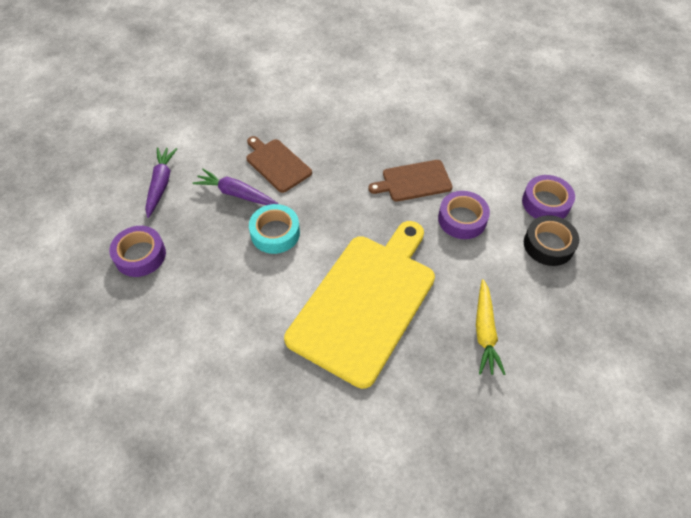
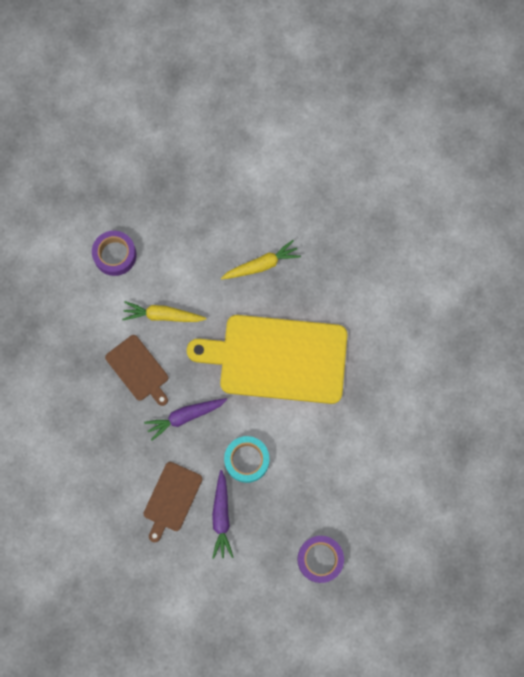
camera: 115 degrees left, 20 degrees up
(161, 184) = (242, 591): purple carrot -> purple carrot (185, 416)
(462, 219) = (163, 315): purple tape -> yellow carrot
(548, 245) = (159, 242): black tape -> none

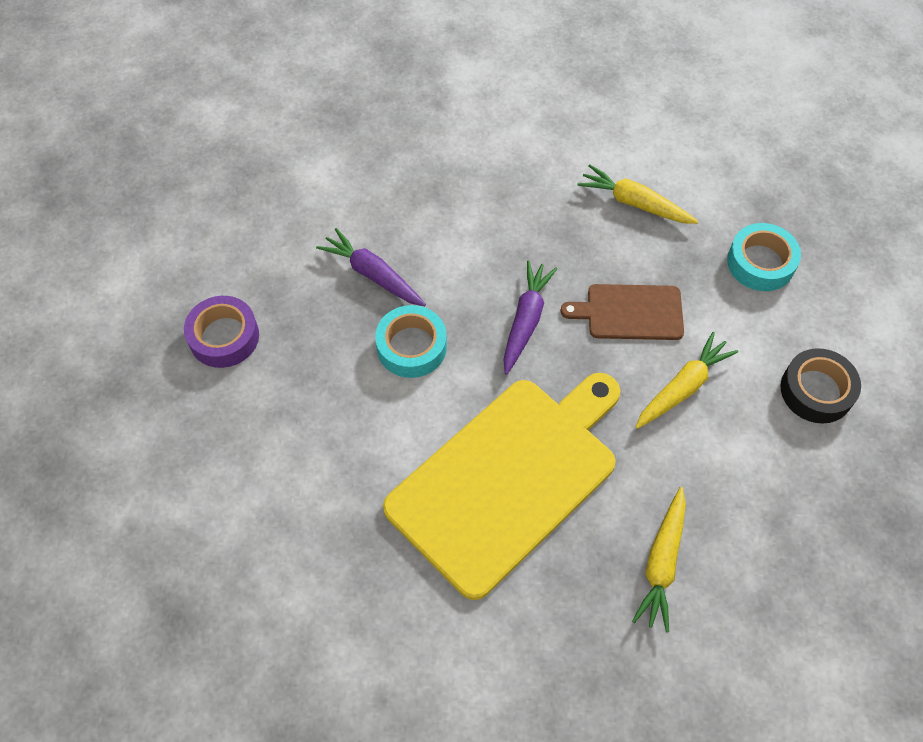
camera: 130 degrees right, 15 degrees down
(54, 327) = (760, 263): none -> turquoise tape
(63, 417) = (635, 203): none -> yellow carrot
(115, 255) = (816, 391): purple tape -> black tape
(171, 499) = (441, 241): brown cutting board -> none

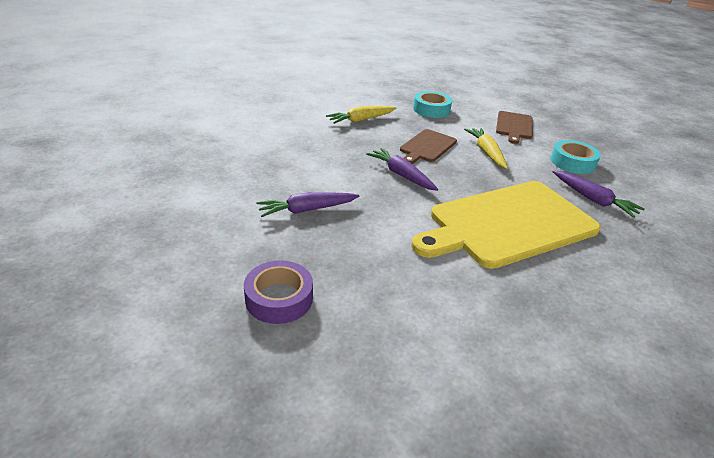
camera: 60 degrees left, 25 degrees down
(411, 346) = (379, 218): turquoise tape -> turquoise tape (572, 162)
(507, 479) = (508, 224): yellow cutting board -> yellow cutting board turned 105 degrees counterclockwise
(662, 563) = (593, 199): yellow carrot -> purple carrot
(816, 391) = (514, 126): black tape -> brown cutting board

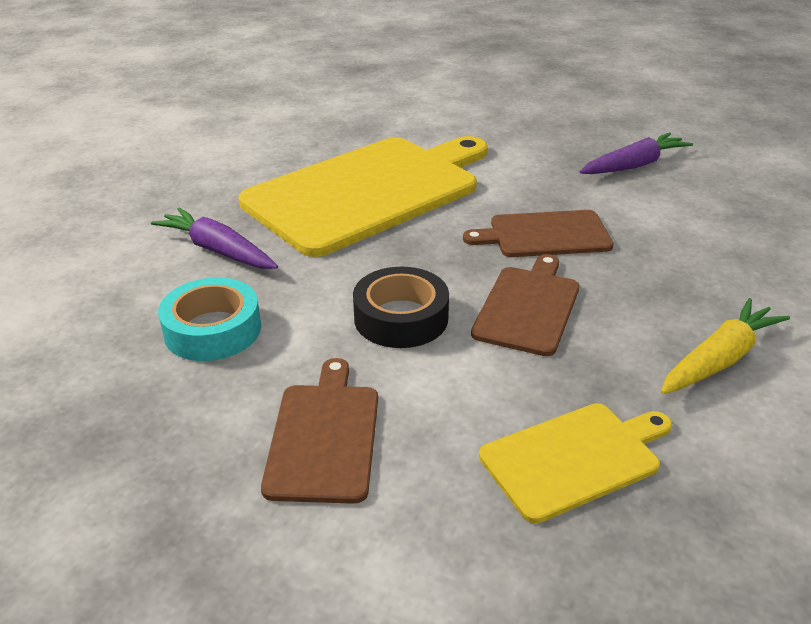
camera: 170 degrees right, 0 degrees up
(279, 298) = (584, 100): purple tape -> none
(401, 175) = (544, 235): purple carrot -> brown cutting board
(431, 109) = (574, 458): turquoise tape -> yellow cutting board
(486, 152) = (401, 318): yellow carrot -> black tape

